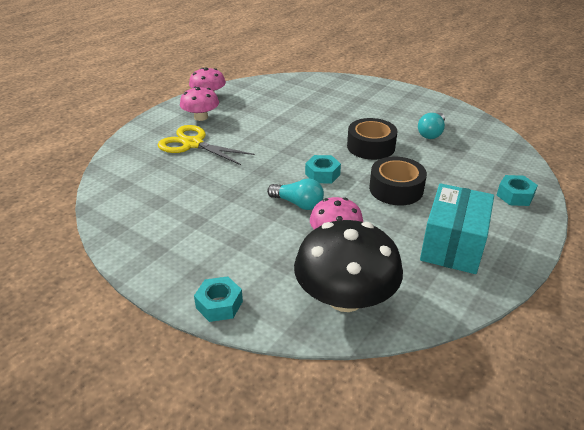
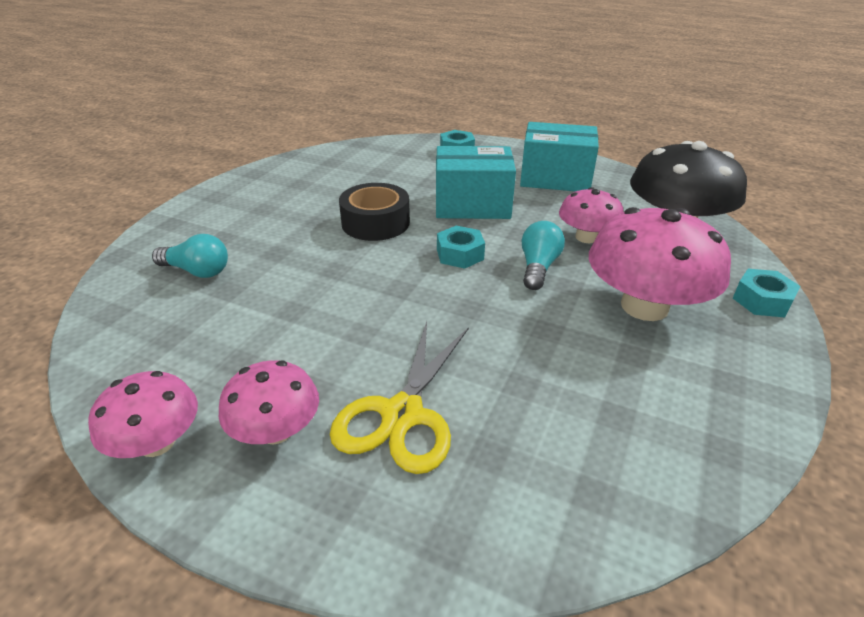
camera: 100 degrees left, 0 degrees up
(237, 239) = (644, 306): none -> pink mushroom
(396, 189) = (472, 205): black tape -> turquoise box
(431, 133) = (333, 185): turquoise light bulb -> turquoise light bulb (197, 271)

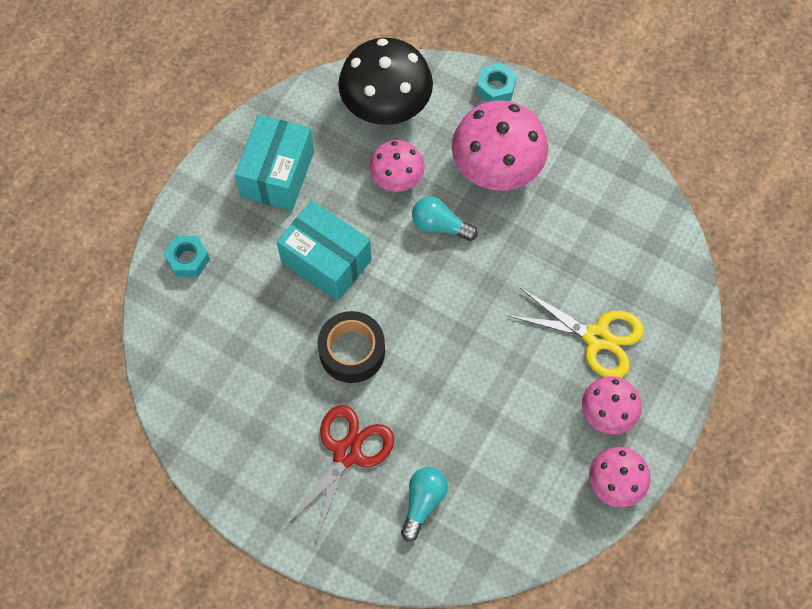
camera: 85 degrees left, 30 degrees up
(267, 226) = (347, 453): none -> red scissors
(460, 254) = (415, 283): turquoise nut -> none
(472, 205) = (326, 261): turquoise box -> turquoise box turned 60 degrees counterclockwise

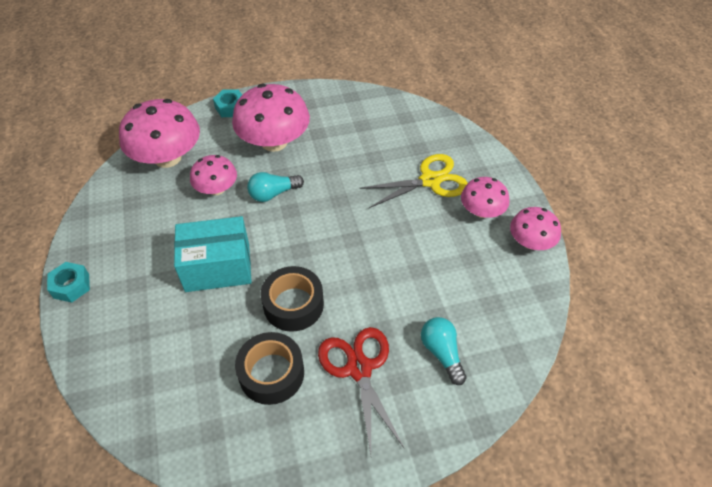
camera: 45 degrees left, 15 degrees down
(188, 259) = (107, 345): turquoise nut -> turquoise nut (71, 286)
(277, 174) = (128, 244): turquoise box -> none
(280, 394) = (271, 373): none -> black tape
(386, 103) = (167, 157): black mushroom -> pink mushroom

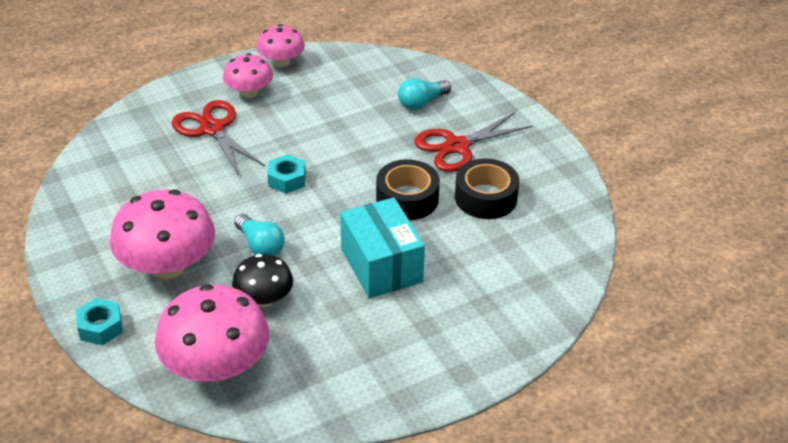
camera: 105 degrees left, 10 degrees down
(71, 286) = (451, 385): turquoise nut -> turquoise nut (287, 179)
(216, 189) = (264, 298): pink mushroom -> black mushroom
(430, 180) = (212, 129): yellow scissors -> red scissors

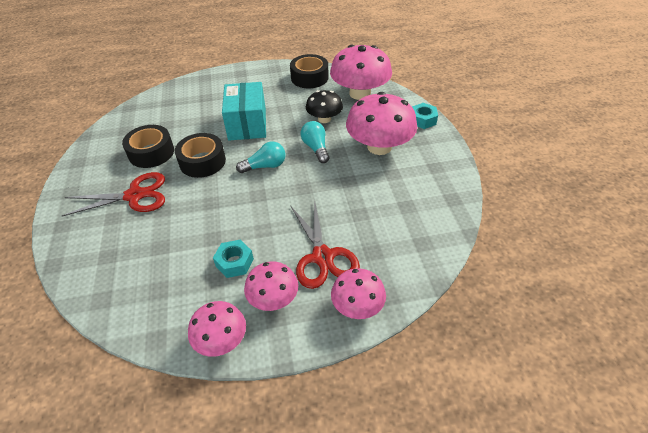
camera: 160 degrees left, 5 degrees up
(169, 100) = (357, 306): none -> pink mushroom
(287, 179) = (278, 193): turquoise nut -> turquoise nut (234, 262)
(323, 388) = (309, 77): none -> black tape
(421, 103) = (125, 246): turquoise light bulb -> turquoise light bulb (265, 166)

